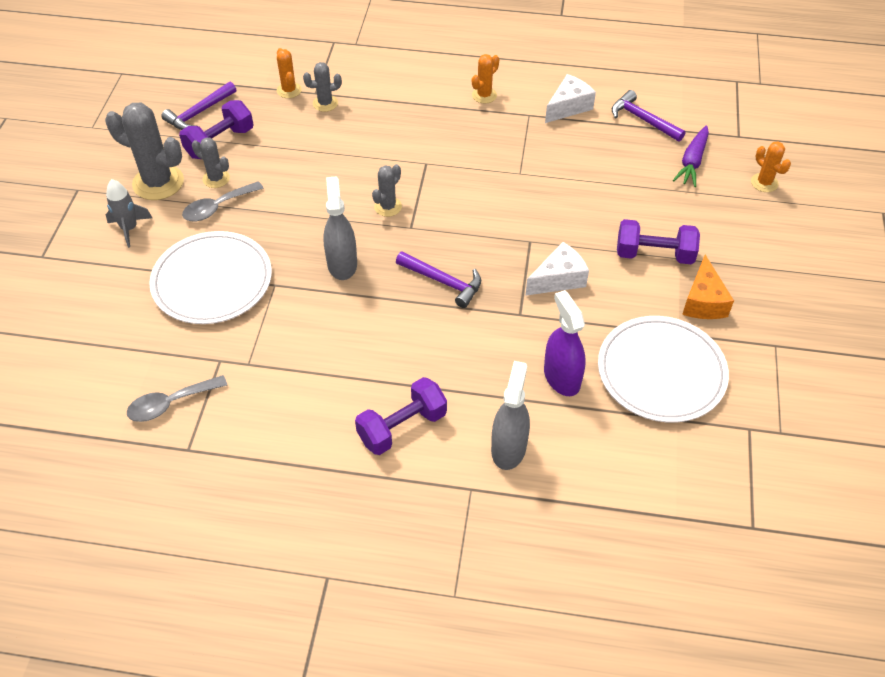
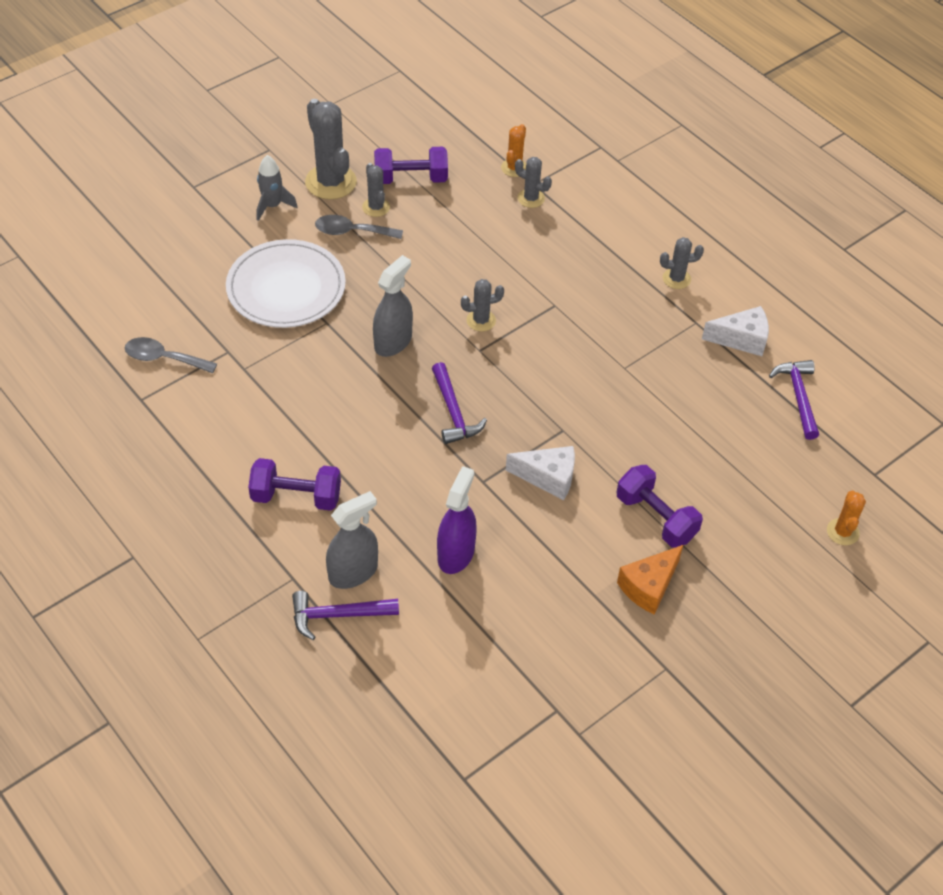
camera: 40 degrees right, 0 degrees up
(199, 113) = (422, 143): purple hammer -> purple hammer (337, 615)
(484, 95) = (676, 279): orange cactus -> grey cactus
(661, 372) = (540, 612): white plate -> none
(692, 162) = (796, 466): purple carrot -> none

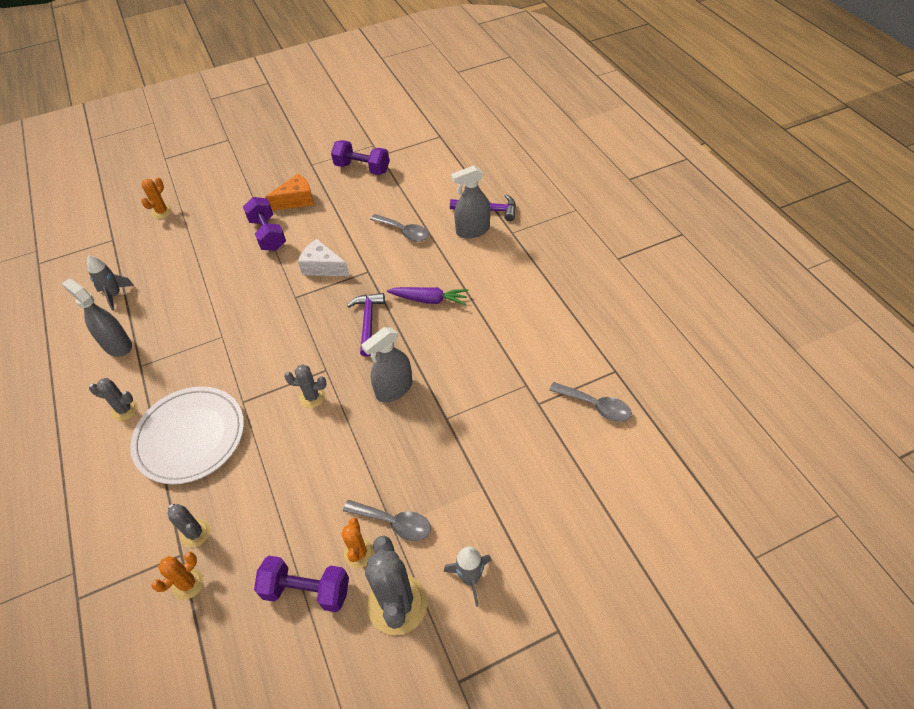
camera: 160 degrees left, 0 degrees up
(286, 288) = (475, 463): white plate -> white plate (190, 437)
(296, 496) = (500, 280): purple dumbbell -> purple dumbbell (362, 168)
(376, 207) = (359, 553): grey cactus -> orange cactus
(385, 453) = (429, 300): none -> purple carrot
(456, 554) = (404, 232): purple spray bottle -> grey spoon
(741, 339) = (117, 345): white cheese -> grey spray bottle
(798, 396) = (115, 295): purple hammer -> grey rocket

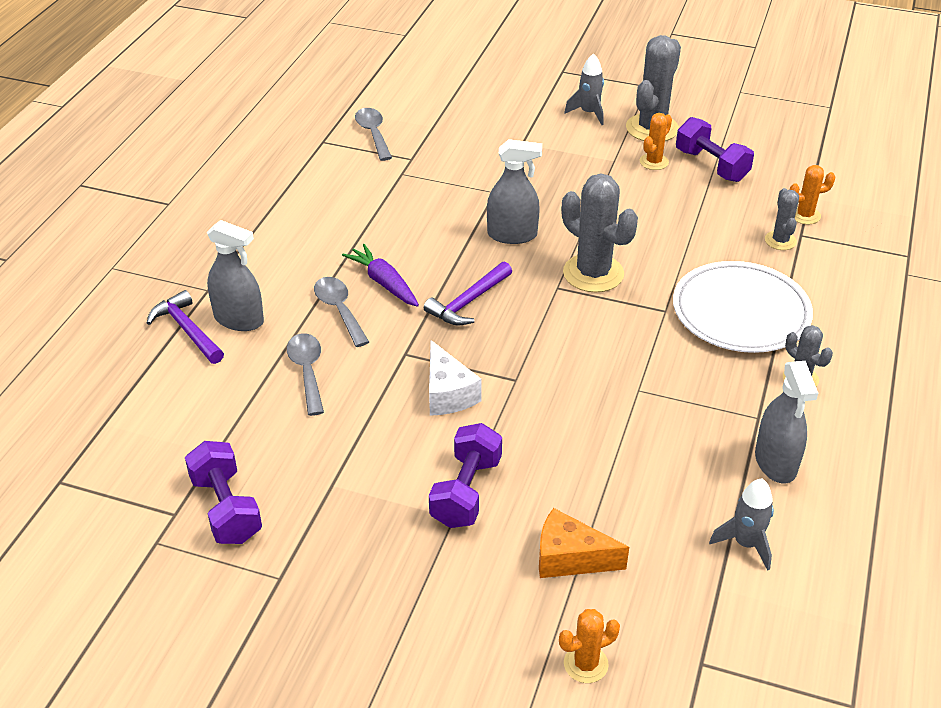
camera: 140 degrees left, 10 degrees down
(296, 200) = (373, 522): orange cheese -> orange cheese (570, 558)
(312, 397) = (593, 273): grey cactus -> grey cactus, size x1.87
(394, 523) = (610, 162): grey spoon -> grey spoon (339, 310)

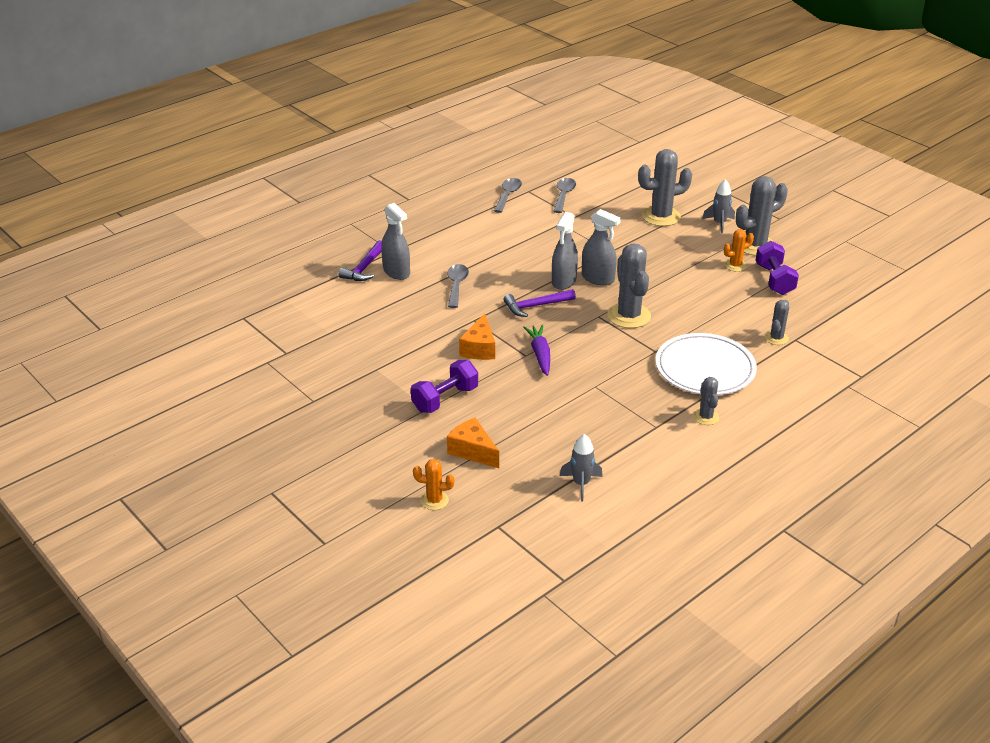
camera: 30 degrees right, 5 degrees down
(187, 330) = (364, 268): purple hammer -> purple hammer turned 150 degrees counterclockwise
(226, 508) = (313, 360): purple dumbbell -> none
(307, 371) = (411, 310): grey spoon -> grey spoon (508, 195)
(384, 282) = (495, 279): purple carrot -> purple carrot (540, 354)
(448, 393) = (479, 348): white cheese -> orange cheese
(515, 125) = (661, 216): none -> grey cactus
(775, 462) = (642, 453): grey spray bottle -> grey spray bottle (564, 281)
(805, 215) = (810, 329): orange cactus -> none

